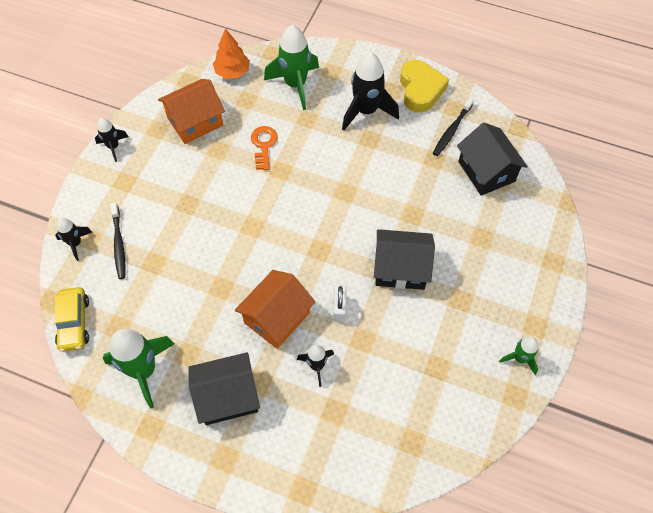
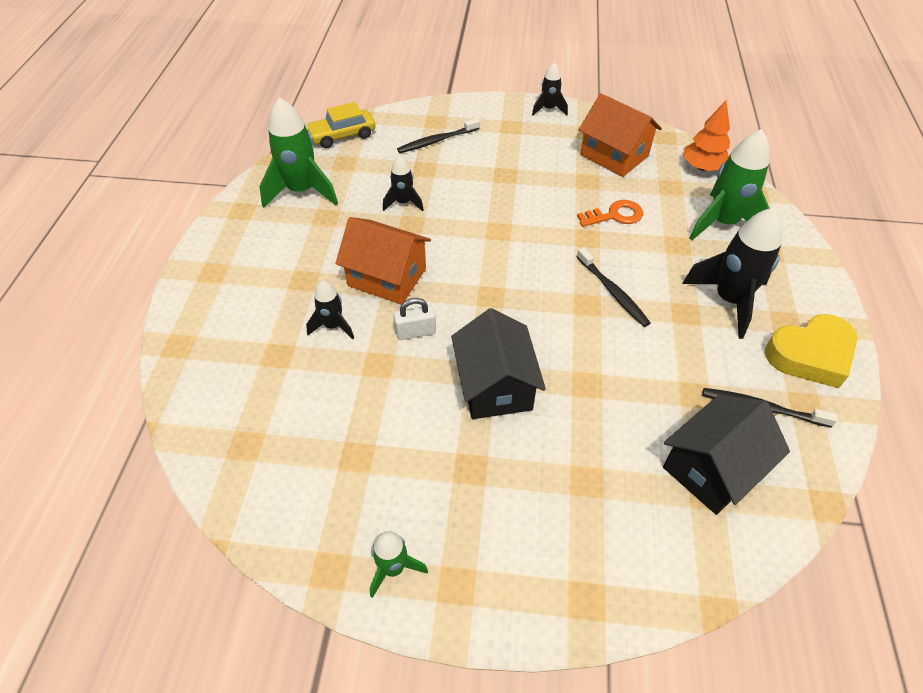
camera: 75 degrees right, 10 degrees down
(76, 243) = (427, 115): black rocket -> black rocket (403, 203)
(227, 396) = (283, 258): black house -> none
(339, 173) = (613, 292): none -> black toothbrush

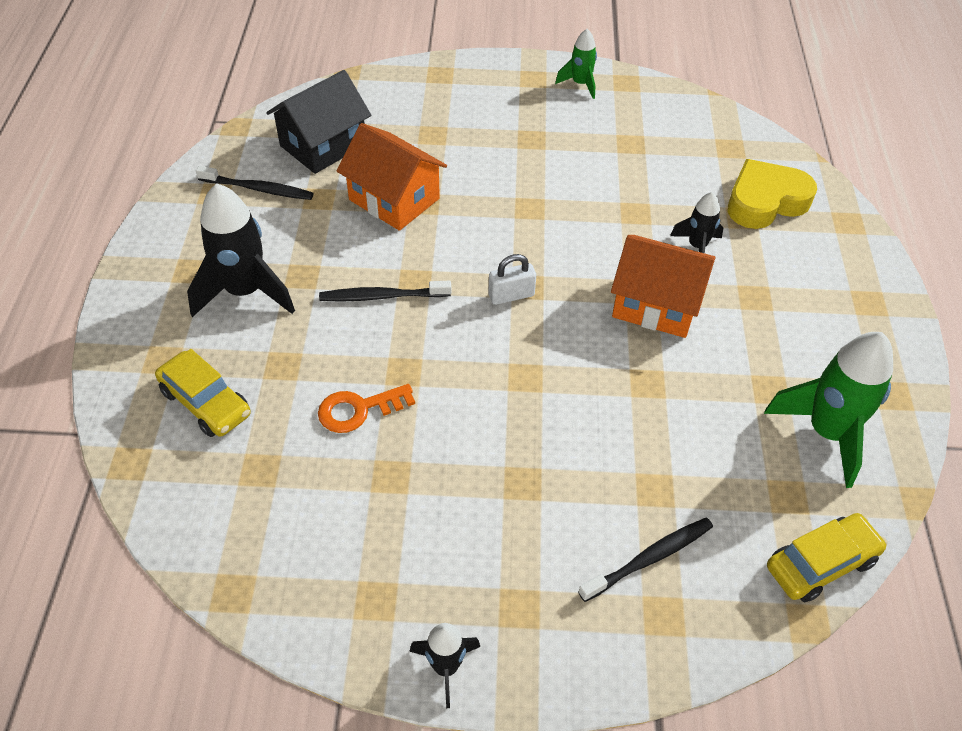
camera: 175 degrees right, 0 degrees up
(403, 203) = (668, 418): black rocket -> none
(415, 332) = (605, 244): white padlock -> white padlock (511, 295)
(495, 386) = (515, 198): black house -> none
(613, 292) = (382, 296): black toothbrush -> black toothbrush turned 60 degrees counterclockwise
(614, 155) = (337, 537): orange house -> orange house (394, 199)
(702, 167) = (192, 516): orange tree -> none
(722, 223) = (206, 402): green rocket -> yellow car
(810, 355) = (183, 236): yellow heart -> yellow heart (765, 201)

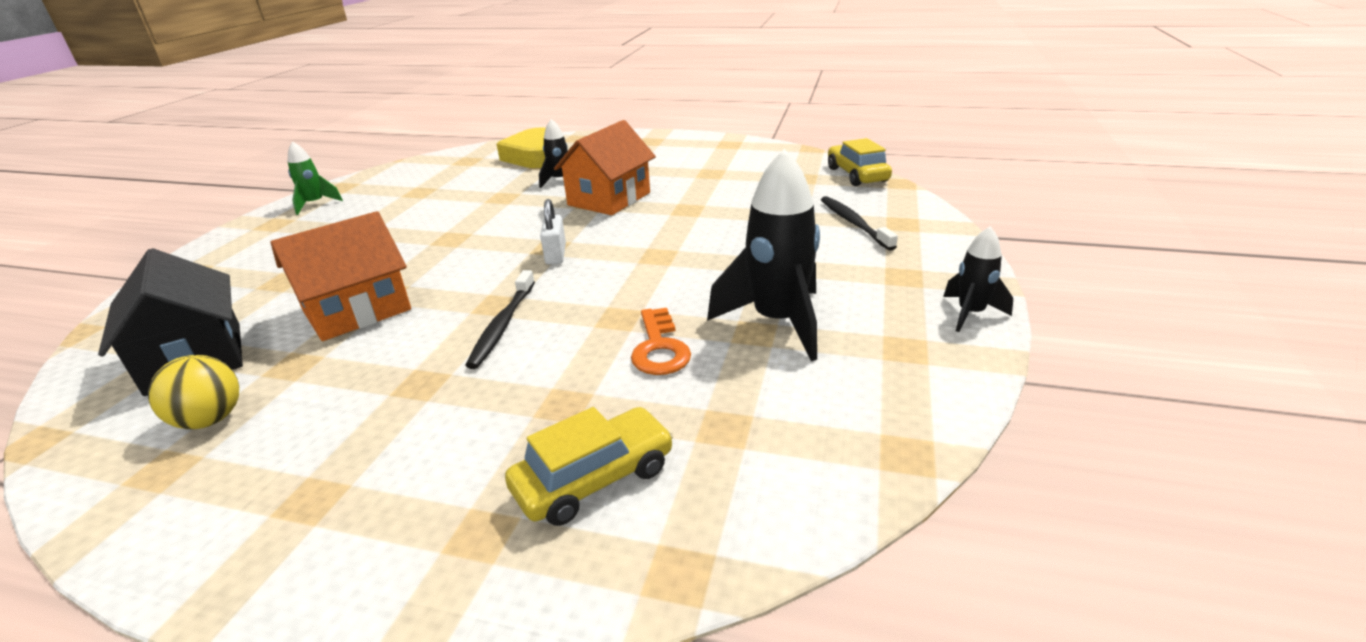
camera: 75 degrees left, 20 degrees down
(245, 292) = (408, 436): black rocket -> black rocket (777, 322)
(258, 189) = (210, 419): black toothbrush -> yellow ball
(827, 432) = (753, 162): green rocket -> none

